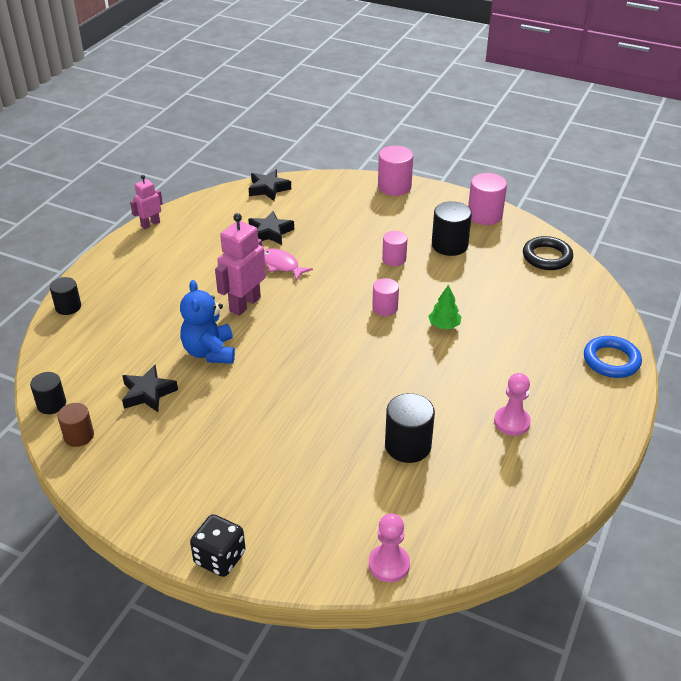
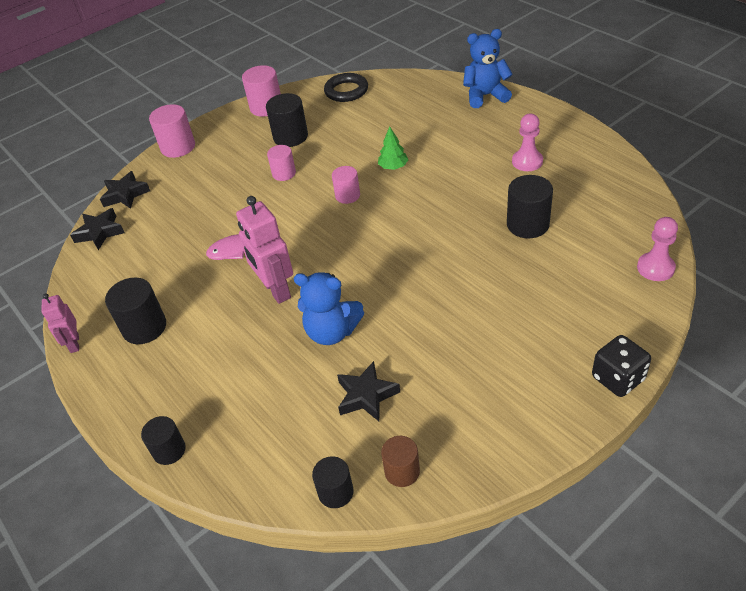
camera: 60 degrees left, 5 degrees up
(177, 251) = (144, 327): none -> black cylinder
(270, 232) = (175, 247): black star -> black star (125, 194)
(611, 360) = (485, 96): blue ring -> blue teddy bear

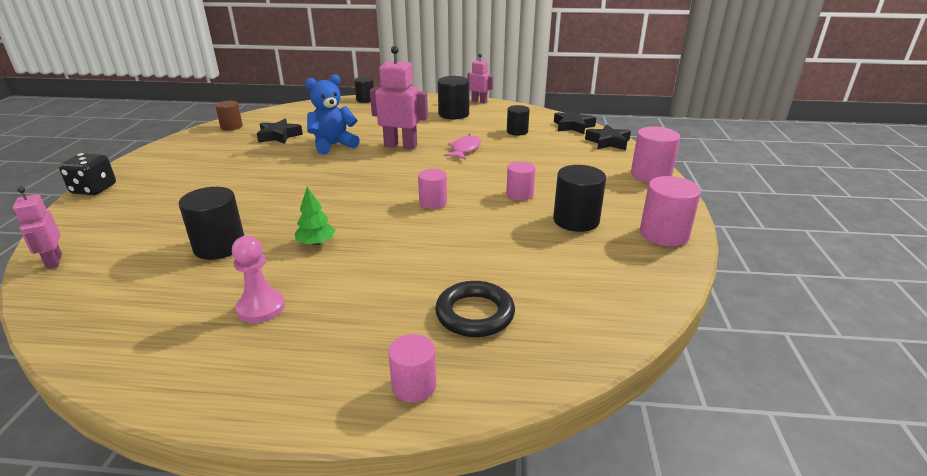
camera: 130 degrees right, 15 degrees down
(335, 492) = (263, 114): black cylinder -> black cylinder (517, 131)
(346, 91) = (622, 293): black ring -> black ring (475, 314)
(393, 167) = (423, 238): green tree -> green tree (316, 243)
(485, 96) = (414, 386): blue teddy bear -> pink cylinder
(655, 268) = (54, 261): pink pawn -> pink robot

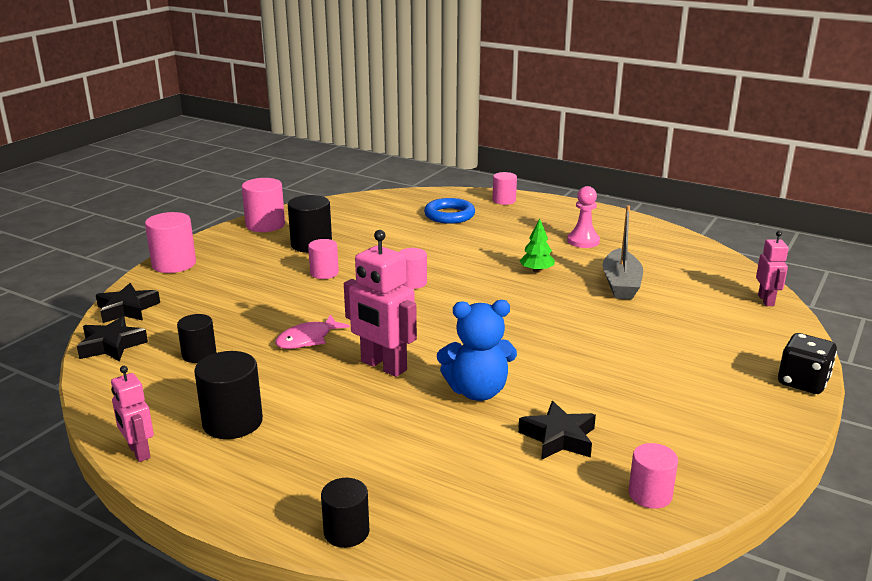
camera: 155 degrees left, 5 degrees down
(219, 246) = (621, 284): black cylinder -> grey boat
(231, 126) = (650, 494): brown cylinder -> pink cylinder
(475, 314) = (449, 215): black ring -> blue ring

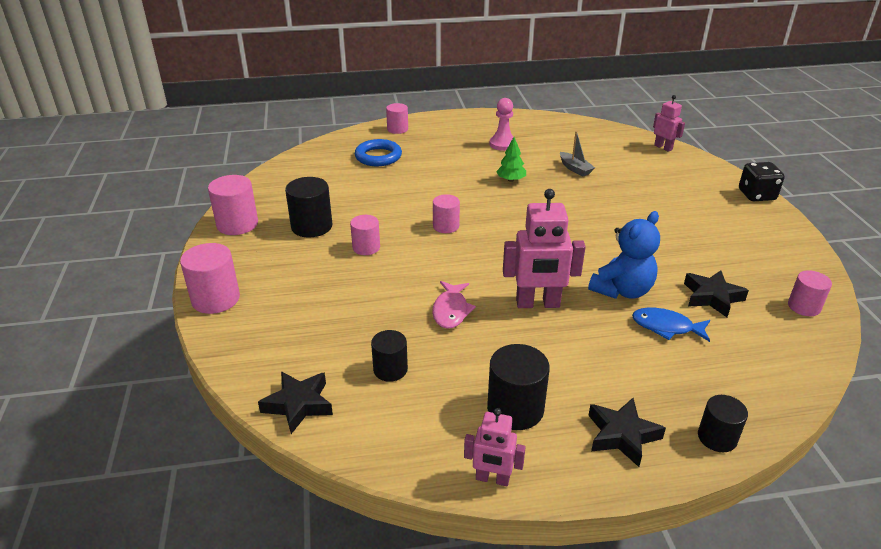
camera: 40 degrees left, 10 degrees up
(127, 309) = (250, 364): black star -> black star (622, 435)
(464, 436) = (666, 327): none -> blue fish
(621, 284) = (575, 169): grey boat -> grey boat, size x0.61

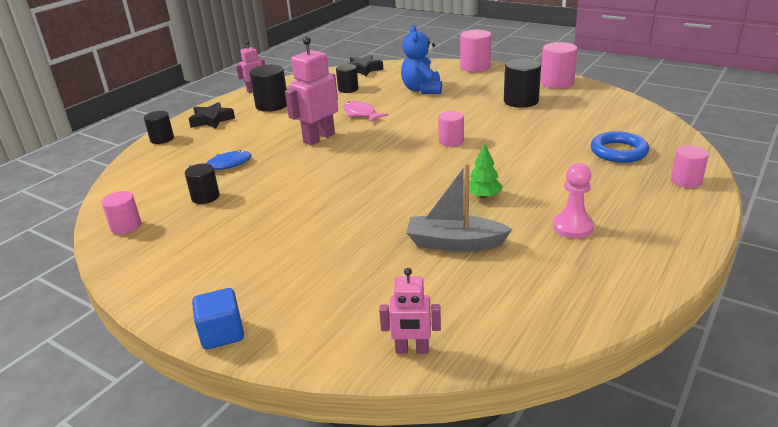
camera: 135 degrees right, 5 degrees down
(366, 247) = (466, 110): pink cylinder -> none
(575, 169) = (454, 243): grey boat -> grey boat, size x1.63
(622, 290) = (275, 169): blue teddy bear -> blue teddy bear (422, 90)
(712, 297) = (205, 197): black star -> black cylinder
(756, 195) = (222, 334): black dice -> blue cube

